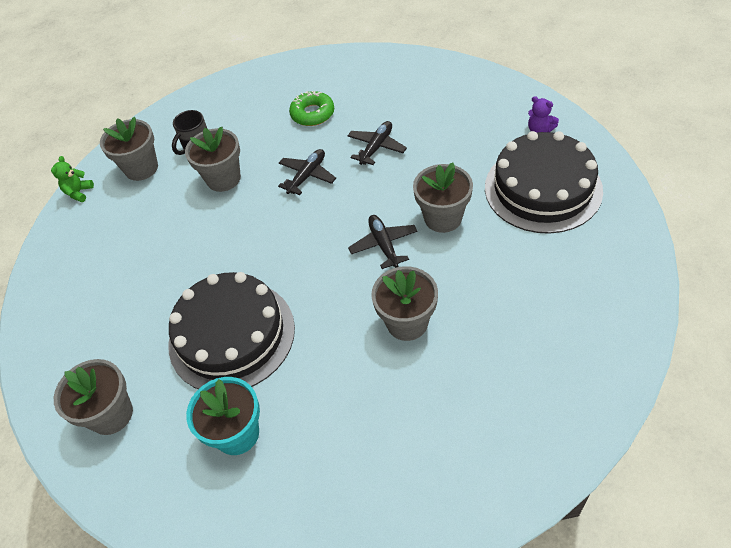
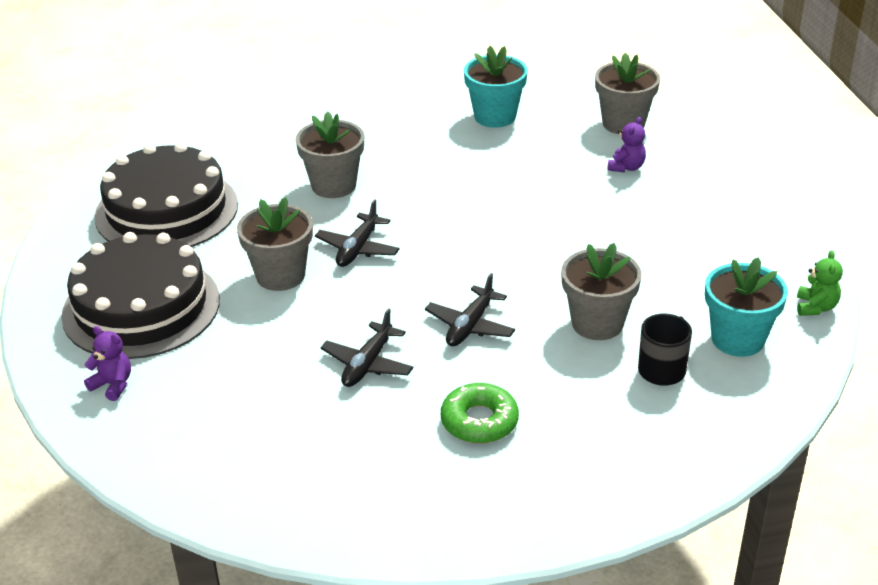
camera: 170 degrees right, 15 degrees down
(138, 343) = (626, 167): none -> purple teddy bear
(141, 168) = (737, 339): grey flower pot -> turquoise flower pot
(231, 335) = (523, 174): black cake -> black cake (166, 210)
(384, 245) = (357, 248): black plane -> black plane turned 45 degrees clockwise

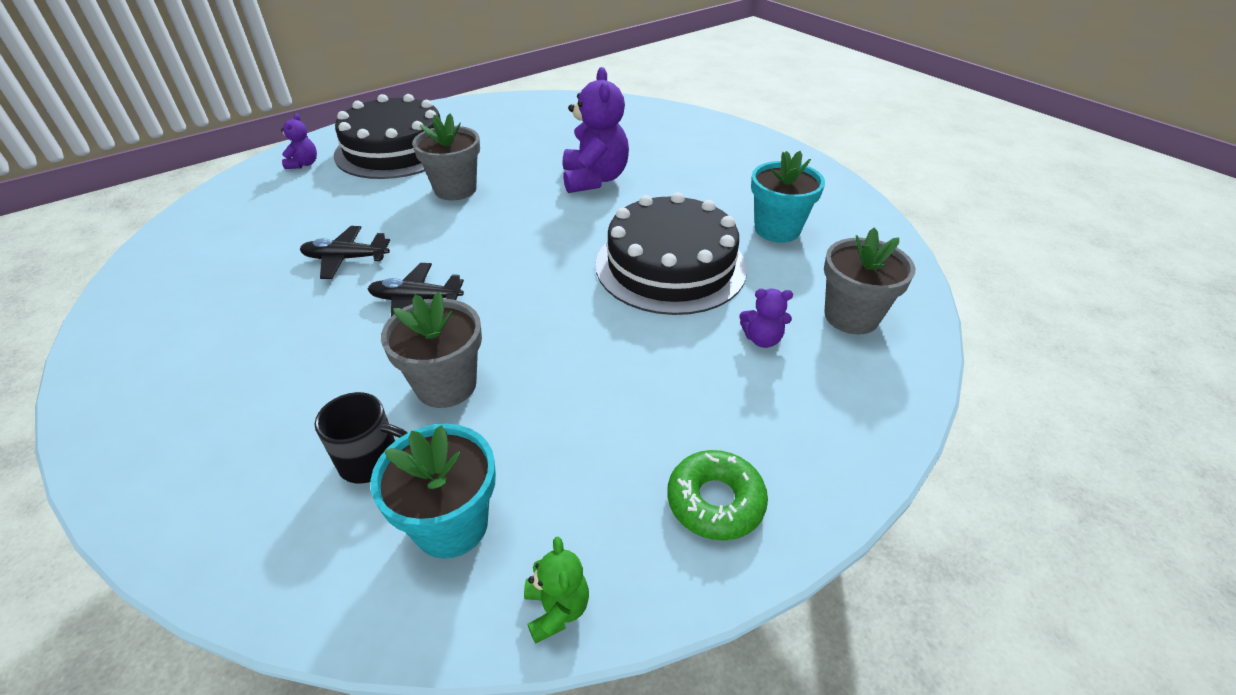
camera: 65 degrees right, 5 degrees up
(166, 210) = (517, 127): black cake -> black cake (670, 266)
(333, 185) = (594, 179): grey flower pot -> purple teddy bear
(357, 248) = (509, 213): black plane -> none
(479, 421) = (268, 341): green donut -> green donut (715, 501)
(815, 307) = (557, 609): green teddy bear -> green teddy bear turned 90 degrees counterclockwise

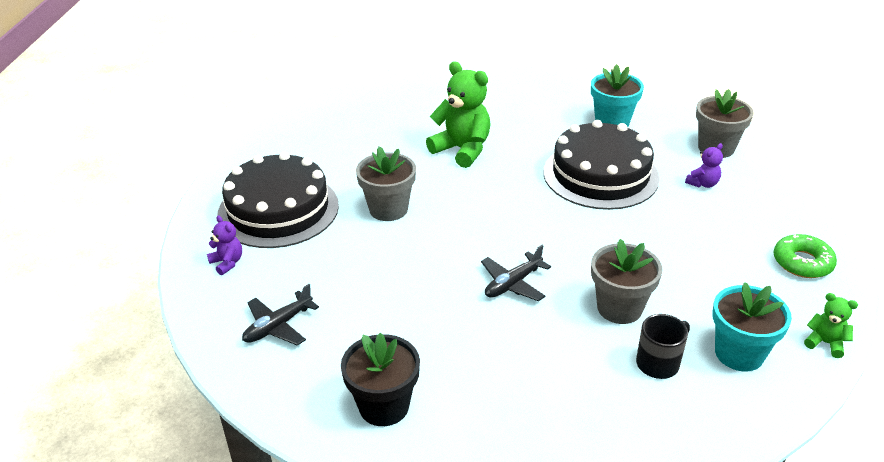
camera: 45 degrees left, 5 degrees down
(169, 316) = (384, 406): none -> black flower pot
(346, 259) = (417, 294): black plane -> black plane (278, 326)
(594, 179) = (462, 150): purple teddy bear -> green teddy bear

